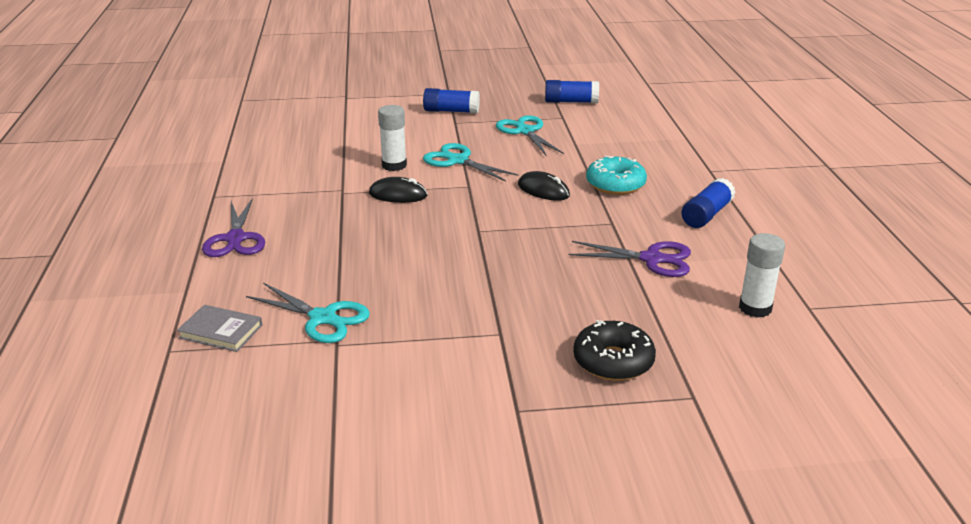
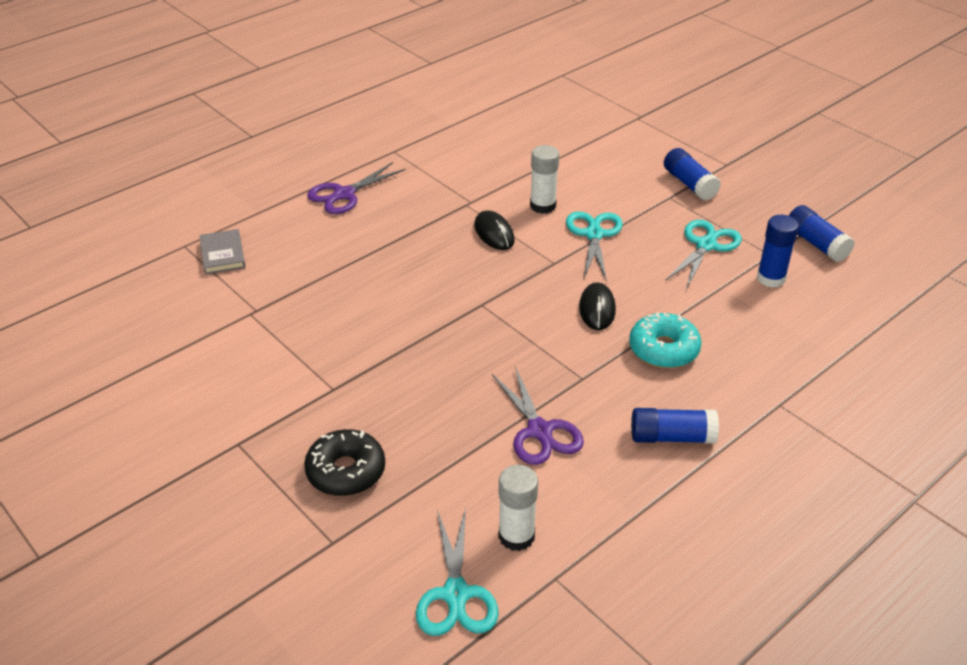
camera: 55 degrees right, 10 degrees up
(322, 318) = (277, 290): turquoise scissors -> turquoise scissors (456, 594)
(586, 126) = (771, 278): none -> blue glue stick

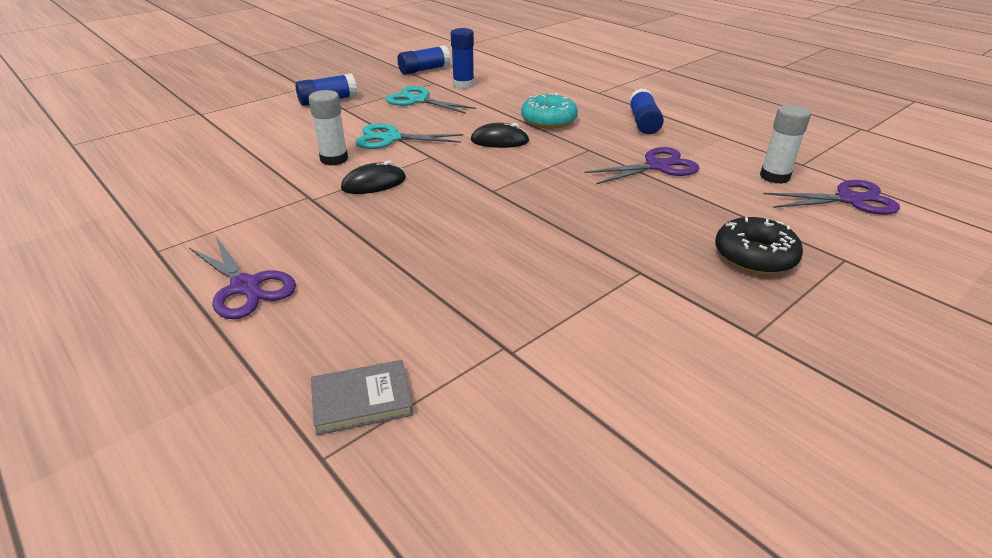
camera: 90 degrees left, 5 degrees down
(456, 594) = (849, 200): turquoise scissors -> purple scissors

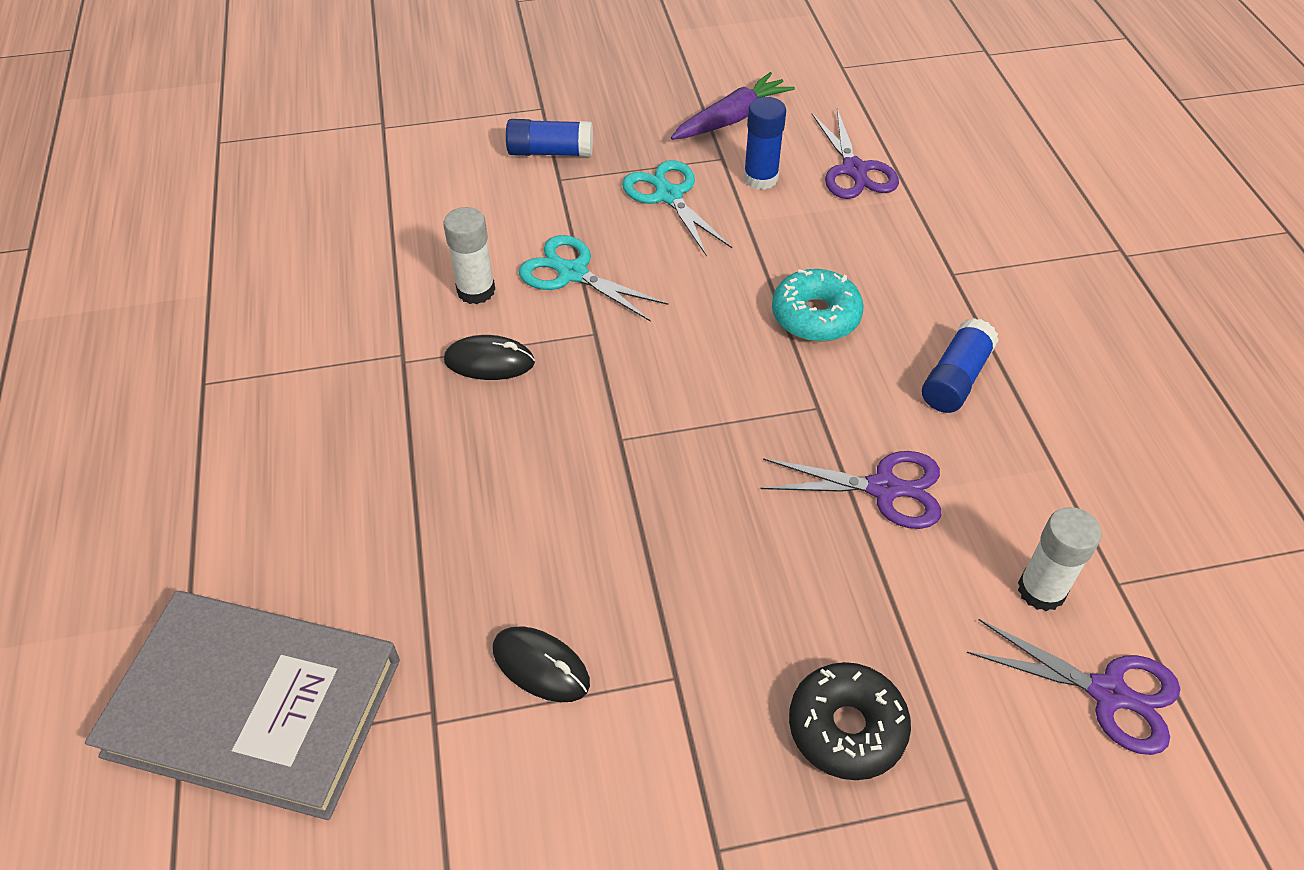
camera: 30 degrees right, 15 degrees up
(245, 286) = (250, 484): purple scissors -> purple scissors (854, 170)
(362, 400) = (254, 707): grey book -> grey book, size x2.39
(424, 70) = (731, 119): blue glue stick -> purple carrot
(499, 141) = (709, 337): black mouse -> black mouse (541, 666)

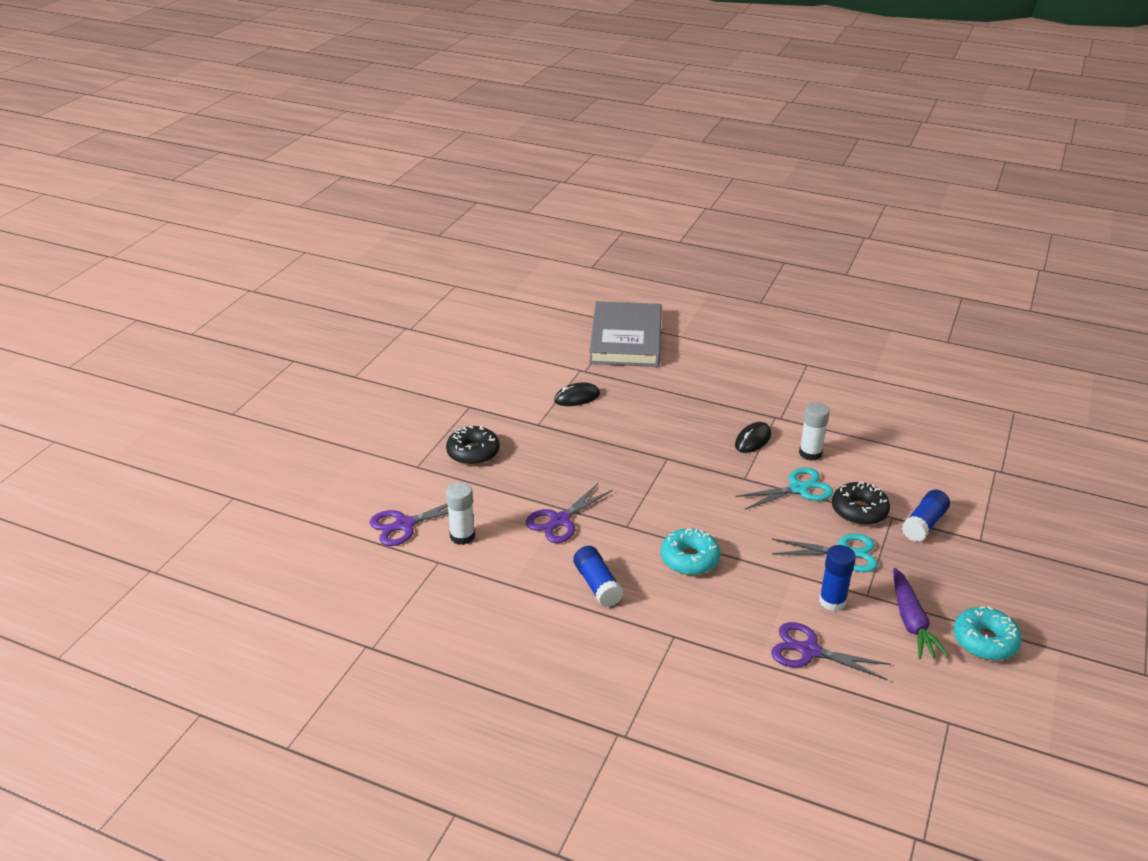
camera: 125 degrees right, 15 degrees down
(254, 707) = (626, 339): grey book -> grey book turned 45 degrees counterclockwise
(571, 207) = (859, 511): none -> black donut
(709, 71) = (984, 641): none -> turquoise donut

